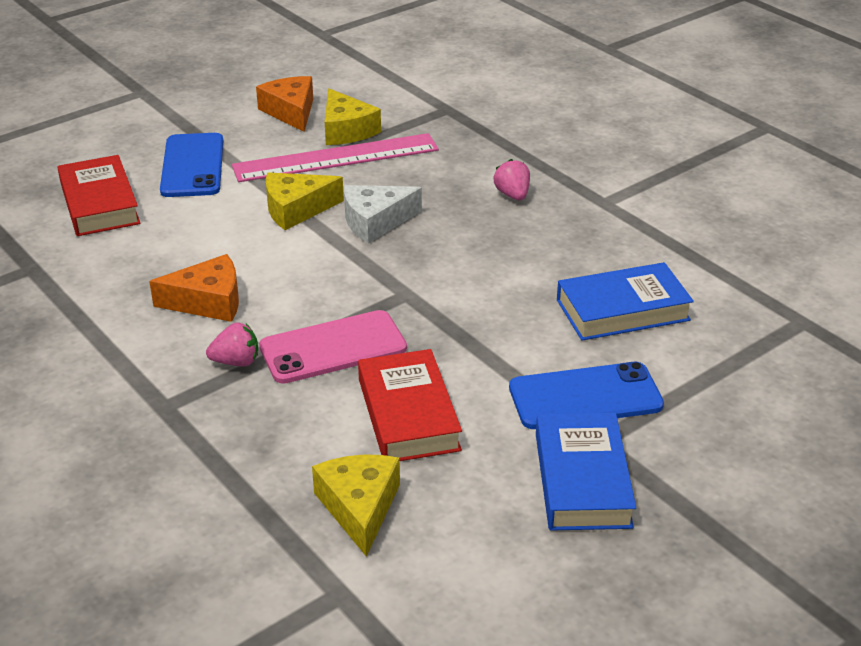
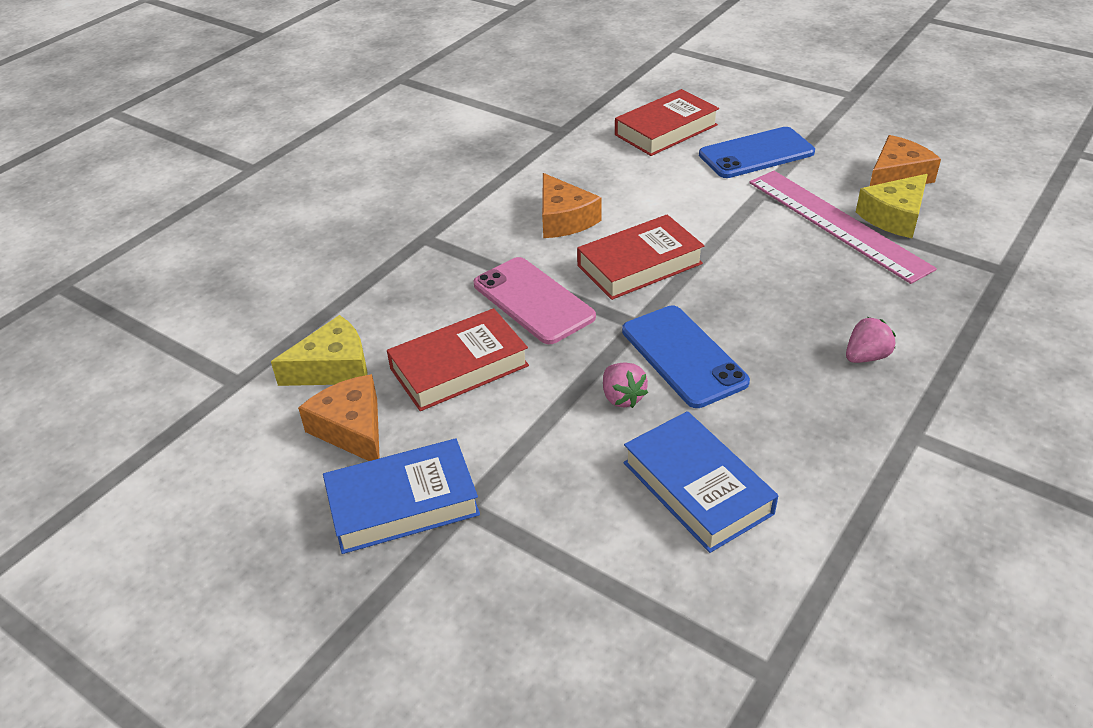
camera: 75 degrees right, 5 degrees up
(236, 362) = (491, 255): pink strawberry -> pink strawberry (622, 397)
(296, 209) = (730, 225): yellow cheese -> none
(320, 272) = (639, 264): none -> red book
(375, 222) = (743, 276): white cheese -> none
(465, 503) = (352, 429): none -> orange cheese
(585, 396) = (530, 483): blue phone -> blue phone (683, 356)

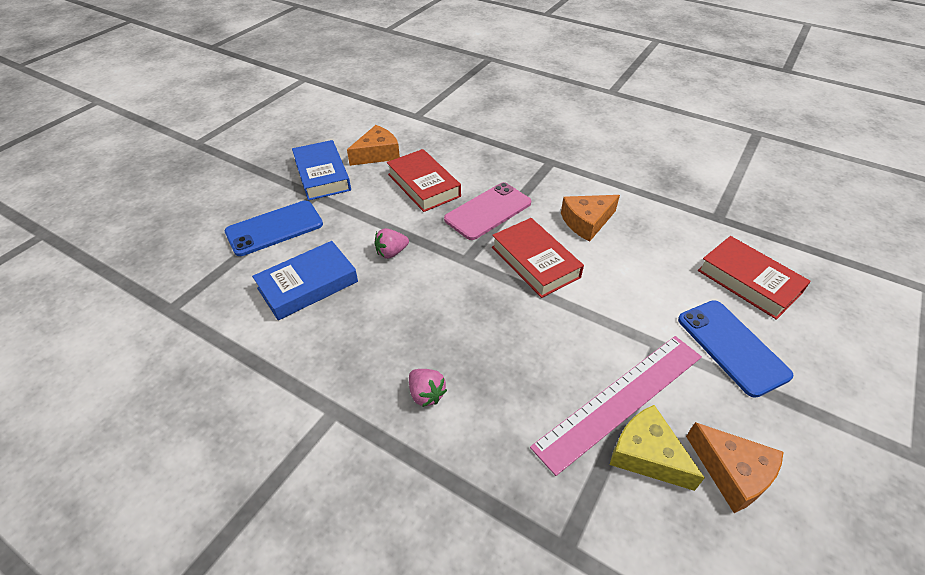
camera: 85 degrees right, 5 degrees up
(333, 367) = (425, 143): yellow cheese -> none
(683, 356) = (430, 283): blue phone -> blue phone (274, 228)

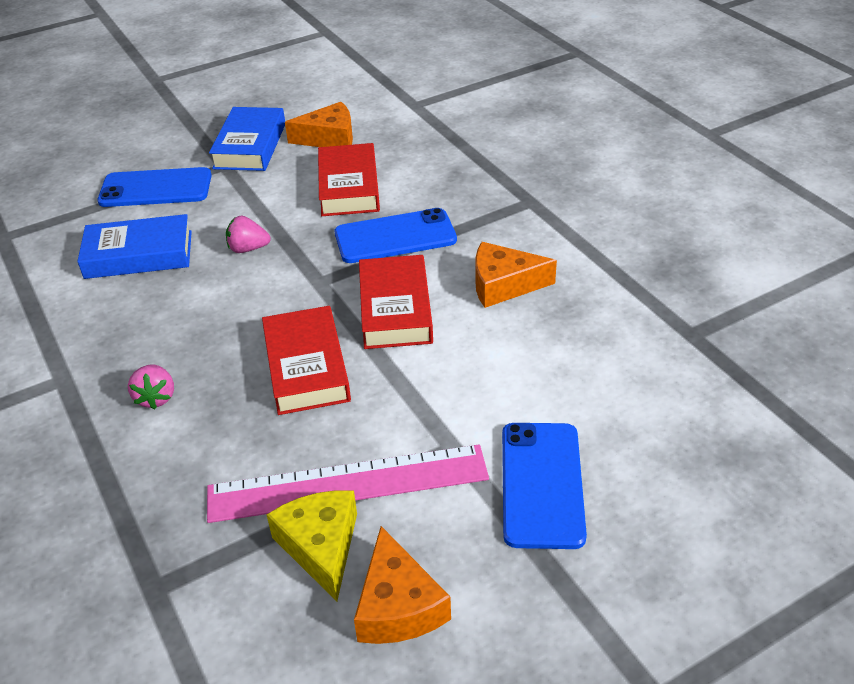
camera: 30 degrees right, 5 degrees down
(488, 211) = (395, 237): pink phone -> blue phone
(748, 281) = (648, 422): red book -> red book (306, 367)

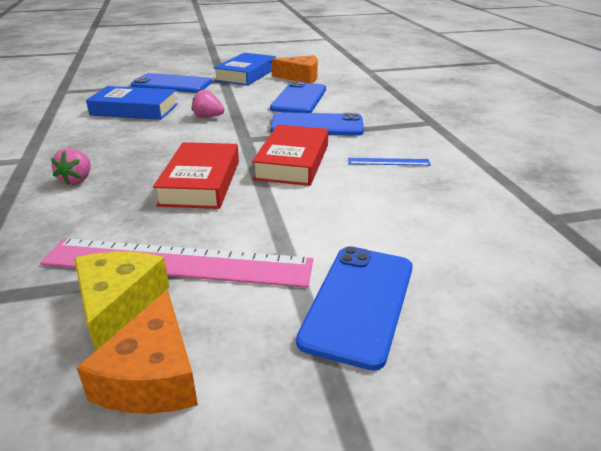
camera: 15 degrees right, 10 degrees down
(349, 187) = (299, 99): red book -> blue phone
(503, 285) = (388, 162): orange cheese -> blue ruler

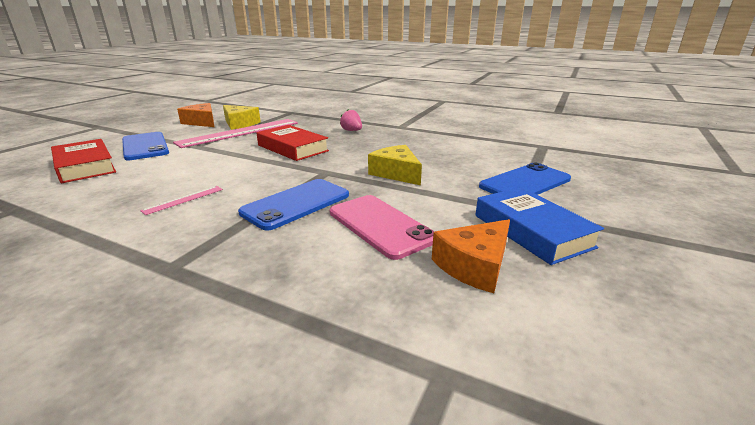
camera: 130 degrees right, 5 degrees down
(134, 110) = (455, 157): blue book -> none
(208, 117) = (396, 173): pink strawberry -> yellow cheese
(293, 162) = (261, 173): red book -> red book (85, 166)
(299, 99) = (380, 225): blue phone -> pink phone
(388, 162) = (183, 199): blue ruler -> pink ruler

